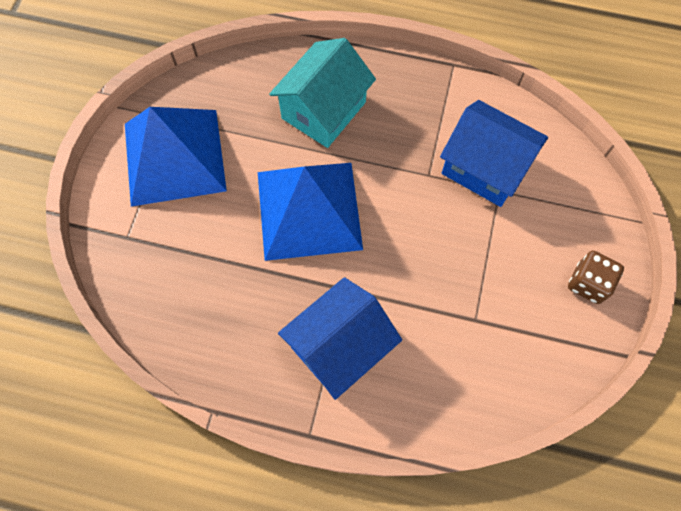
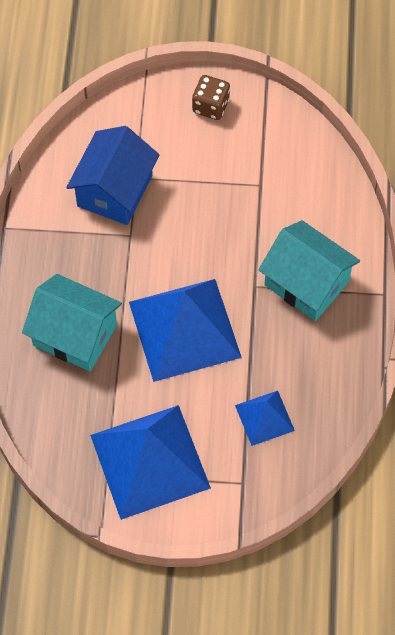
camera: 100 degrees left, 5 degrees down
(190, 271) = (264, 418): none -> blue pyramid
(340, 347) = (306, 283): blue house -> turquoise house

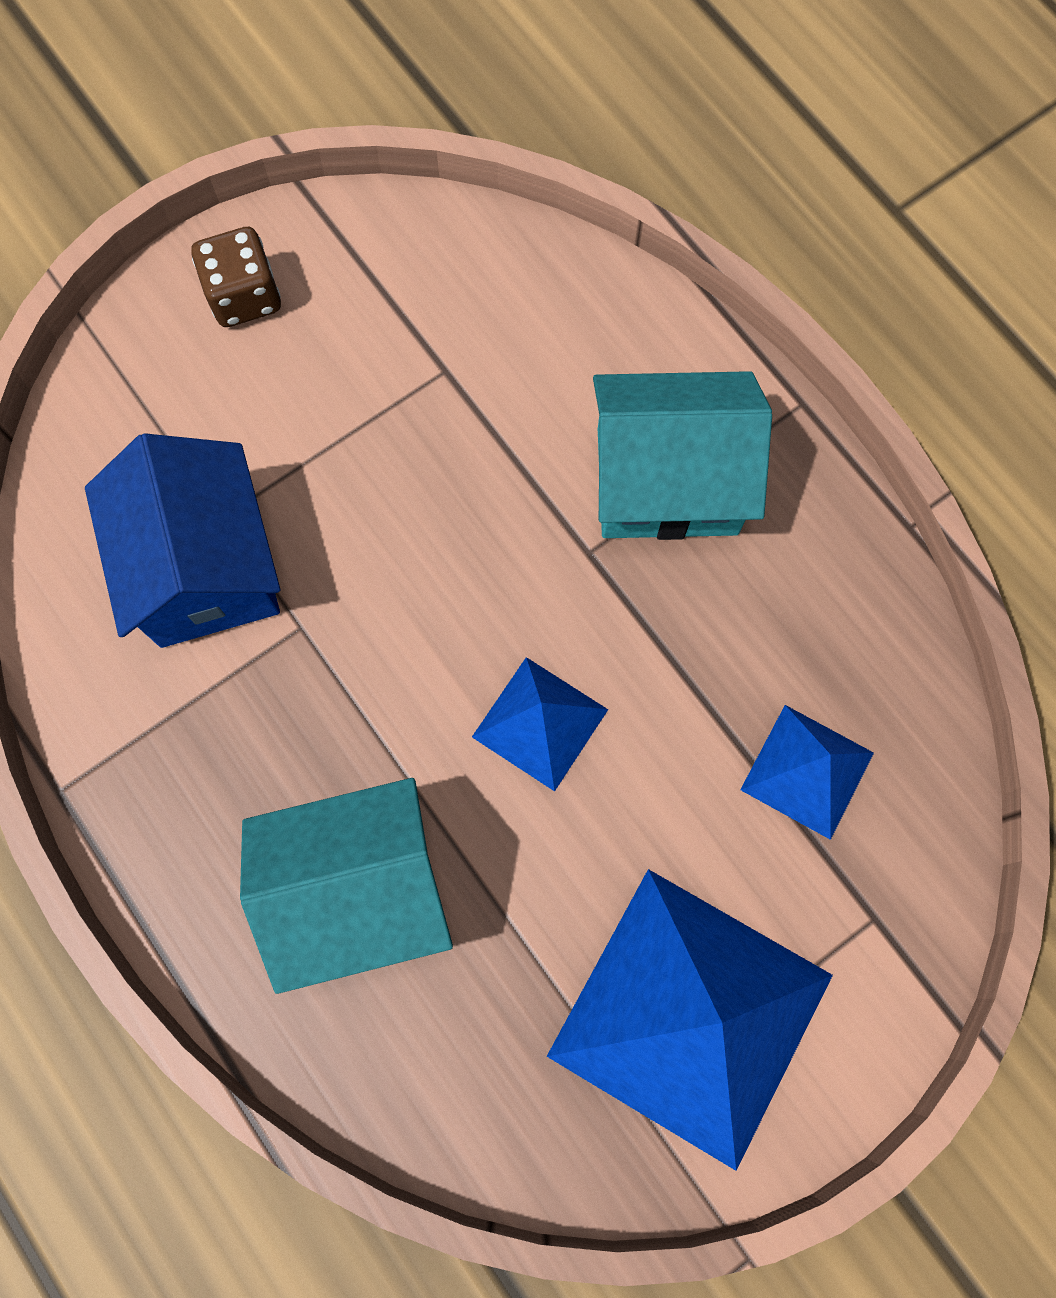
camera: 40 degrees left, 10 degrees up
(184, 329) = (540, 723): blue pyramid -> blue pyramid, size x0.50

